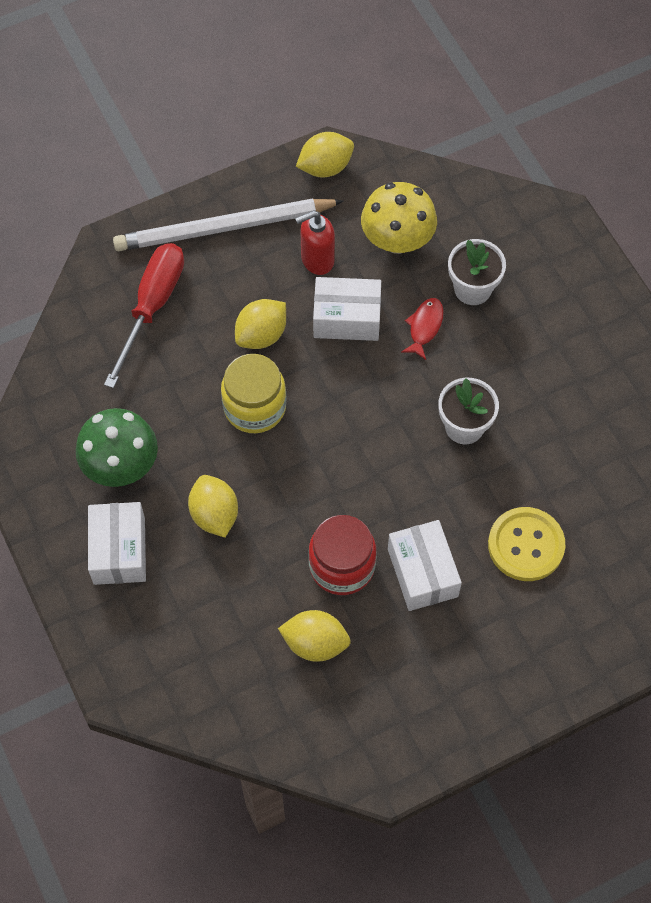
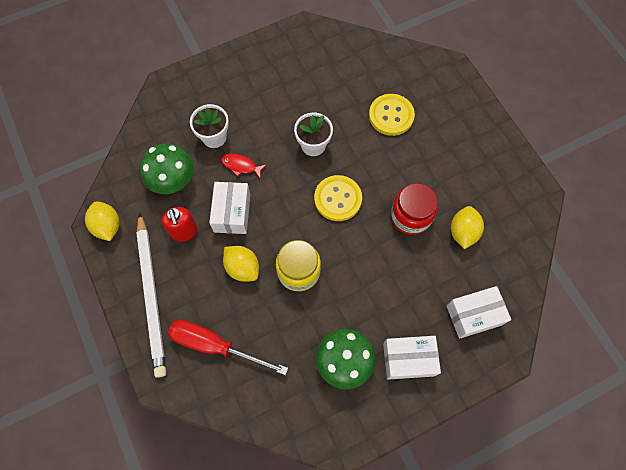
camera: 90 degrees left, 5 degrees up
(214, 515) = (379, 296): yellow lemon -> none
(371, 461) = (338, 199): none -> yellow button
(397, 240) = (173, 181): yellow mushroom -> green mushroom
(422, 572) = (412, 171): white box -> white box (474, 315)

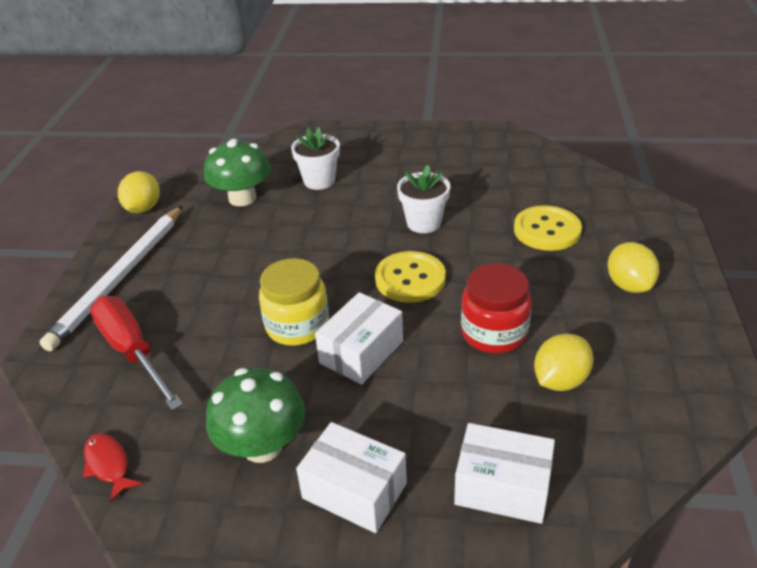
camera: 35 degrees right, 30 degrees down
(184, 232) = (210, 241): red soap dispenser -> none
(232, 213) = (275, 244): white box -> white box (361, 352)
(241, 166) = (325, 211): red fish -> red fish (108, 465)
(242, 268) = (237, 295): yellow lemon -> yellow lemon (629, 285)

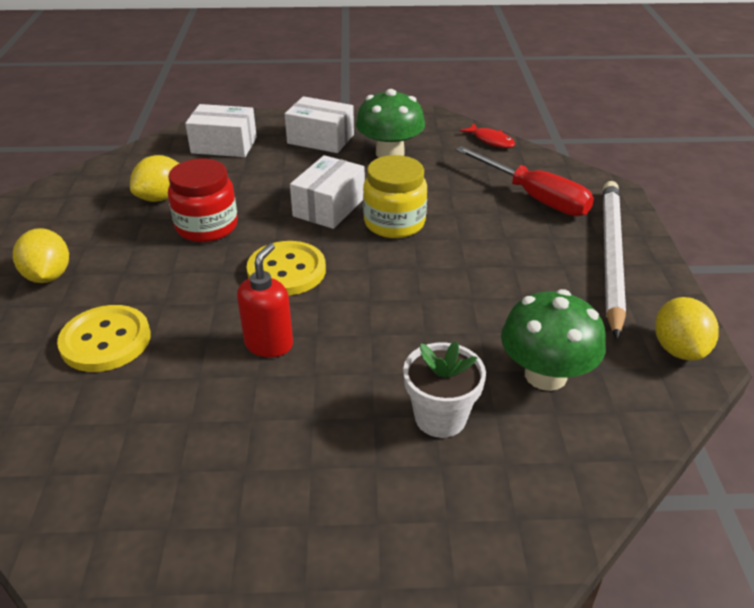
camera: 170 degrees right, 0 degrees up
(423, 223) = (269, 344): white flower pot -> red soap dispenser

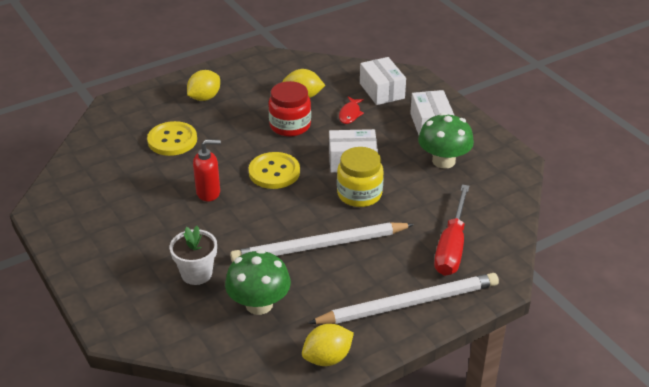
camera: 60 degrees right, 0 degrees up
(466, 284) = (319, 246): none -> white pencil
(491, 140) = (514, 201): red fish -> red fish (350, 114)

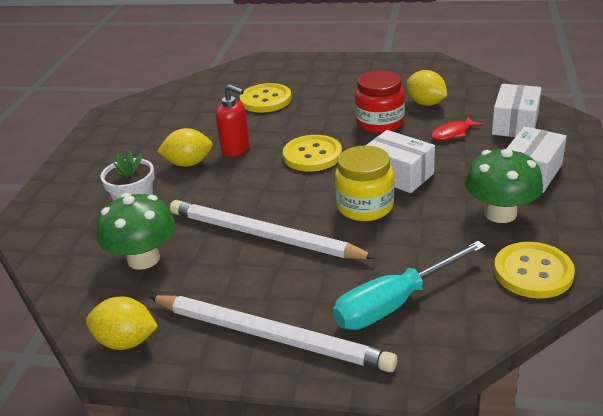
camera: 45 degrees right, 5 degrees down
(204, 97) = (336, 77): yellow lemon -> yellow lemon (188, 163)
(451, 246) = (394, 303): red screwdriver -> turquoise screwdriver
(500, 190) = (533, 272): none -> yellow button

